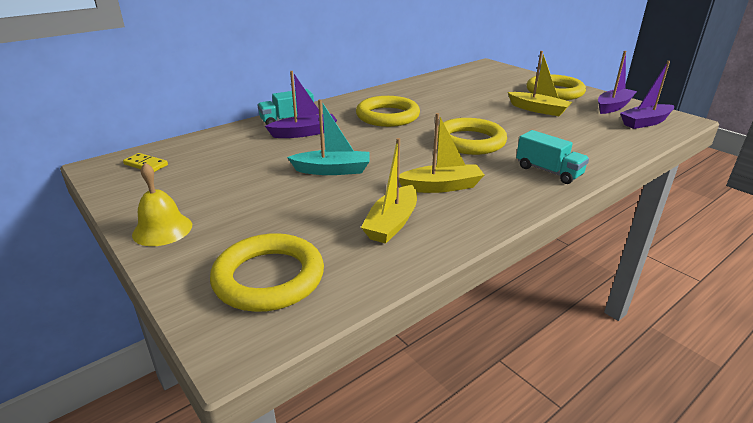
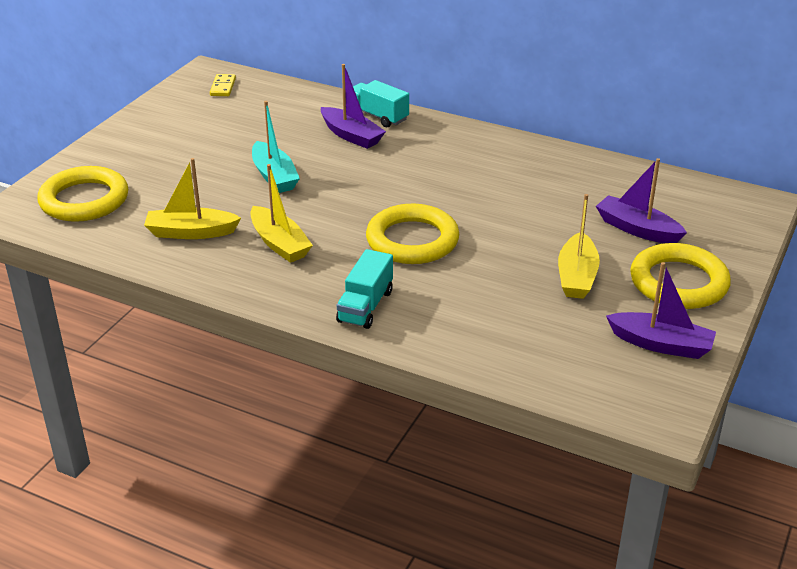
camera: 65 degrees right, 5 degrees up
(162, 229) = (125, 136): yellow bell -> none
(387, 116) = (445, 170): yellow ring -> none
(645, 122) = (613, 378): purple boat -> purple boat (637, 229)

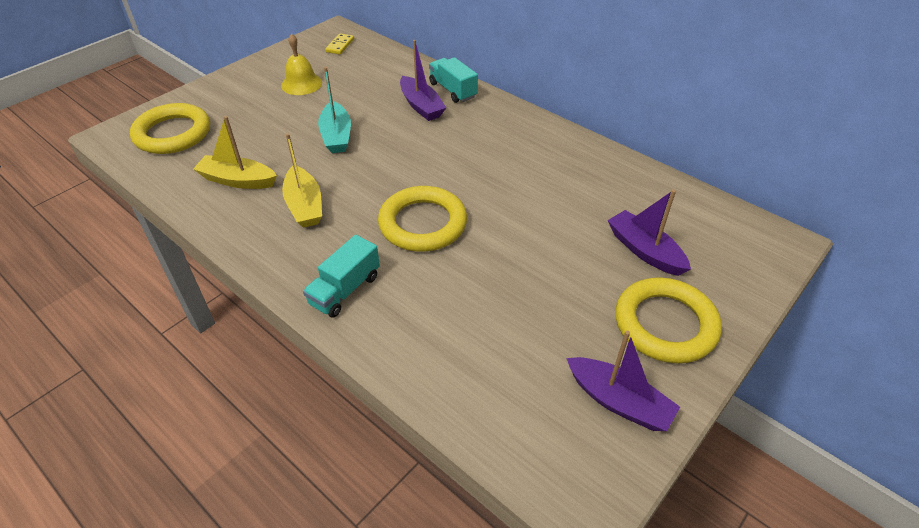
camera: 15 degrees right, 10 degrees up
(202, 131) = (301, 84): none -> yellow bell
(577, 276) = (562, 295): yellow boat -> none

